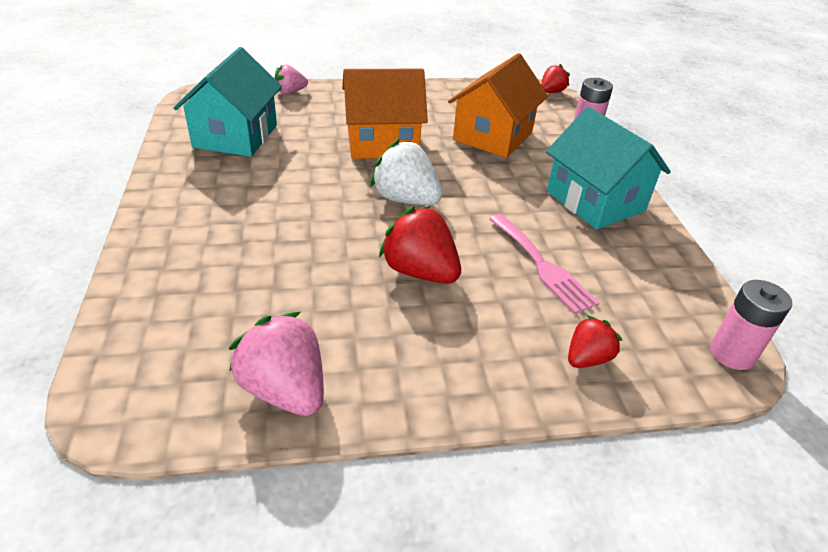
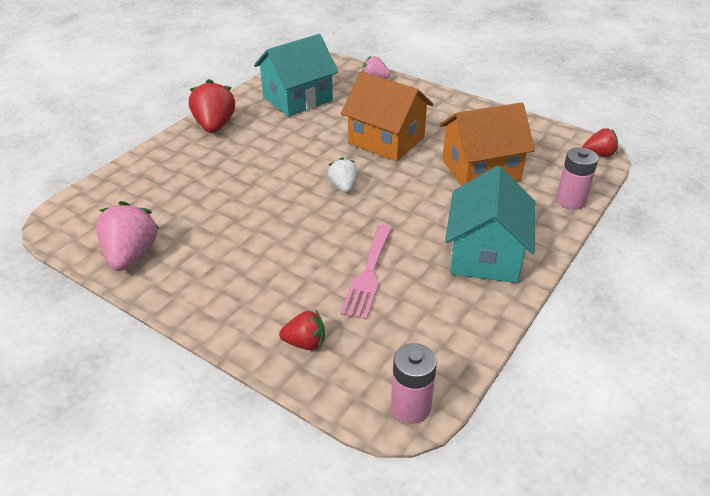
camera: 45 degrees right, 0 degrees up
(405, 199) = (343, 186): white strawberry -> white strawberry, size x0.59
(420, 272) = (284, 235): red strawberry -> red strawberry (214, 126)

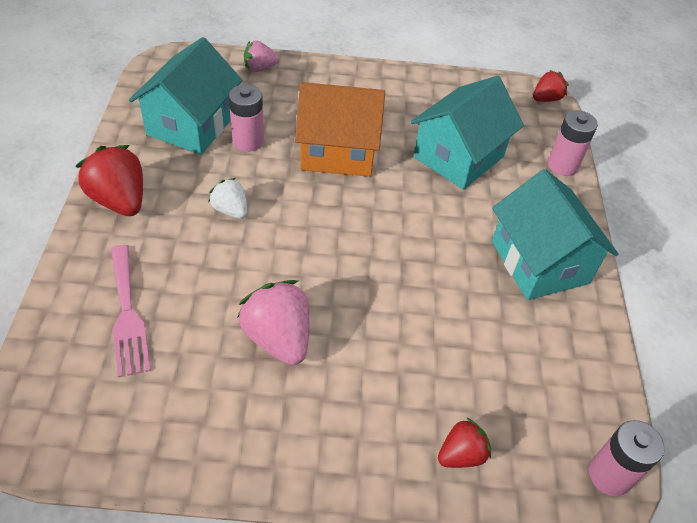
camera: 35 degrees left, 10 degrees up
(131, 255) = (173, 438): pink strawberry -> pink strawberry (278, 338)
(327, 117) = (248, 141): none -> pink battery
(343, 186) = (341, 232): white strawberry -> white strawberry (230, 210)
(368, 274) = (454, 337): pink fork -> pink fork (127, 314)
(481, 170) = (459, 157): orange house -> turquoise house

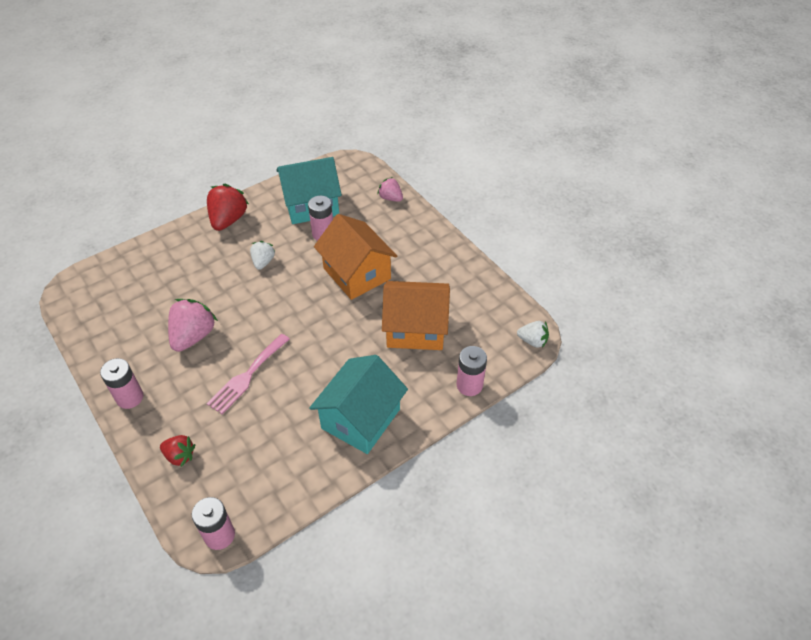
camera: 55 degrees right, 0 degrees up
(127, 314) = (160, 273): pink fork -> pink fork (247, 376)
(315, 462) = (130, 397): none -> pink battery
(459, 157) = (416, 329): turquoise house -> orange house
(546, 99) = (532, 341): red strawberry -> white strawberry

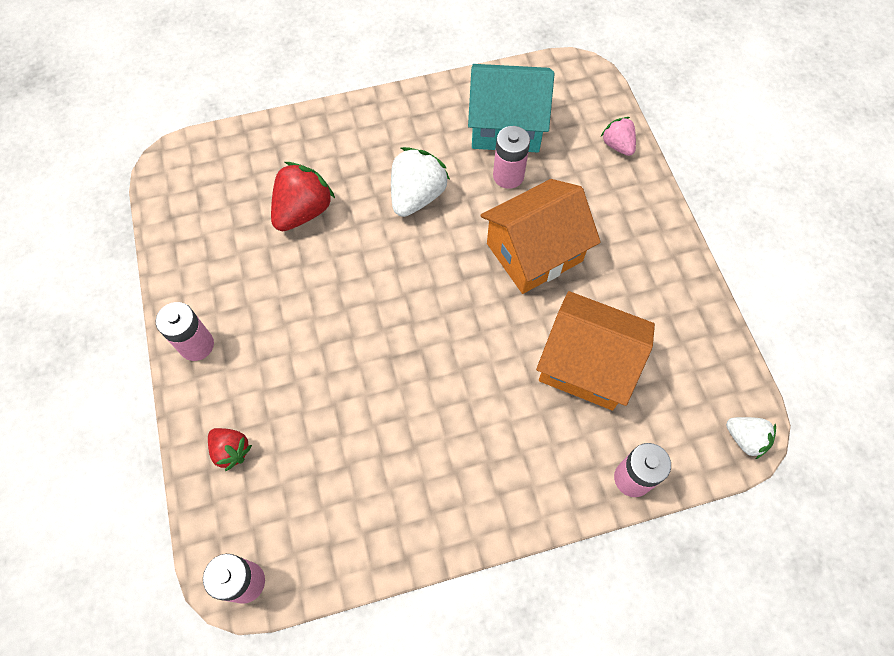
camera: 20 degrees right, 15 degrees up
(193, 336) = (297, 281): pink strawberry -> none
(228, 220) = (392, 117): red strawberry -> red strawberry (303, 211)
(247, 376) = (346, 362): pink fork -> none
(263, 262) = (417, 196): white strawberry -> white strawberry, size x1.70
(357, 274) = (534, 252): orange house -> orange house turned 75 degrees clockwise
(361, 418) = (470, 478): turquoise house -> none

